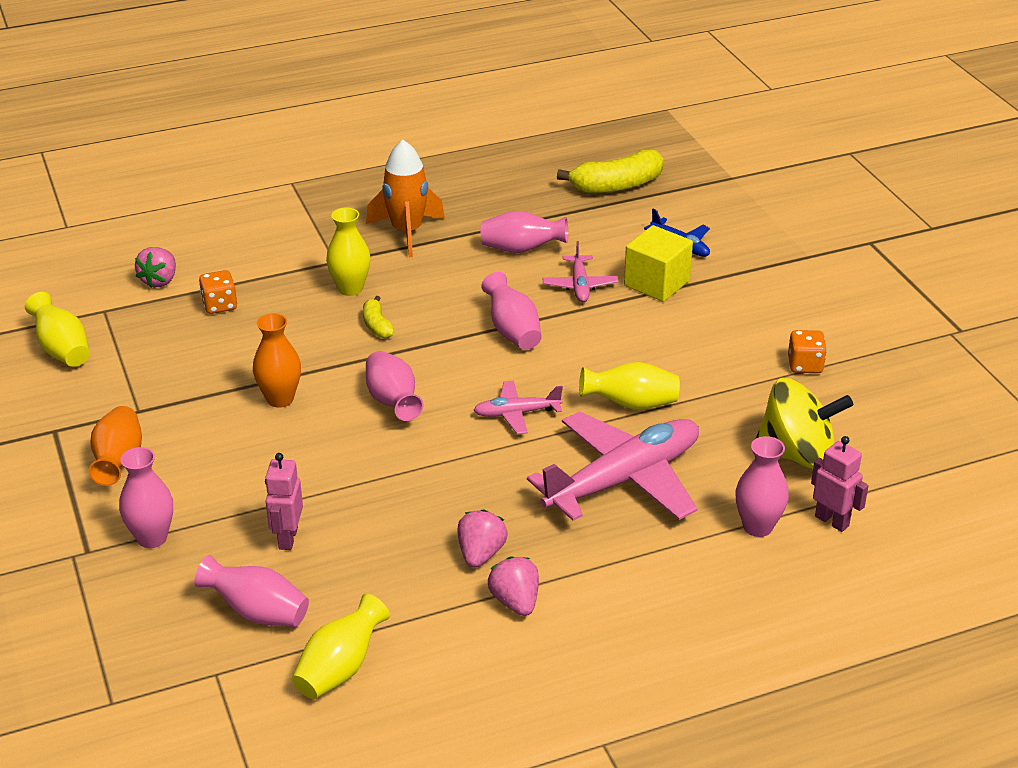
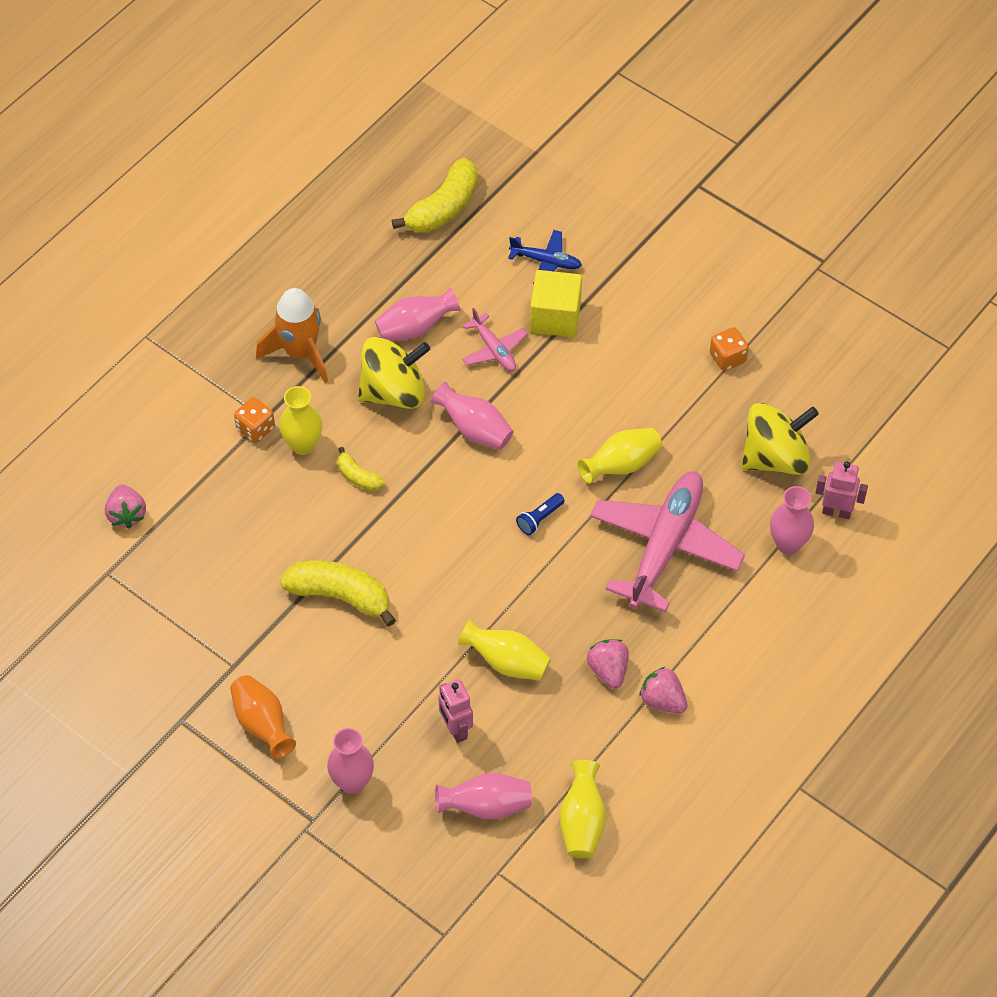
camera: 30 degrees left, 20 degrees up
(62, 349) = (110, 633): yellow vase -> yellow vase (507, 662)
(219, 305) = (205, 518): orange dice -> orange dice (255, 429)
(280, 399) = (340, 596): orange vase -> yellow banana
(393, 402) = (434, 554): pink vase -> none
(463, 282) = (394, 392): none -> yellow spinning top
(516, 413) = (539, 518): pink plane -> blue flashlight

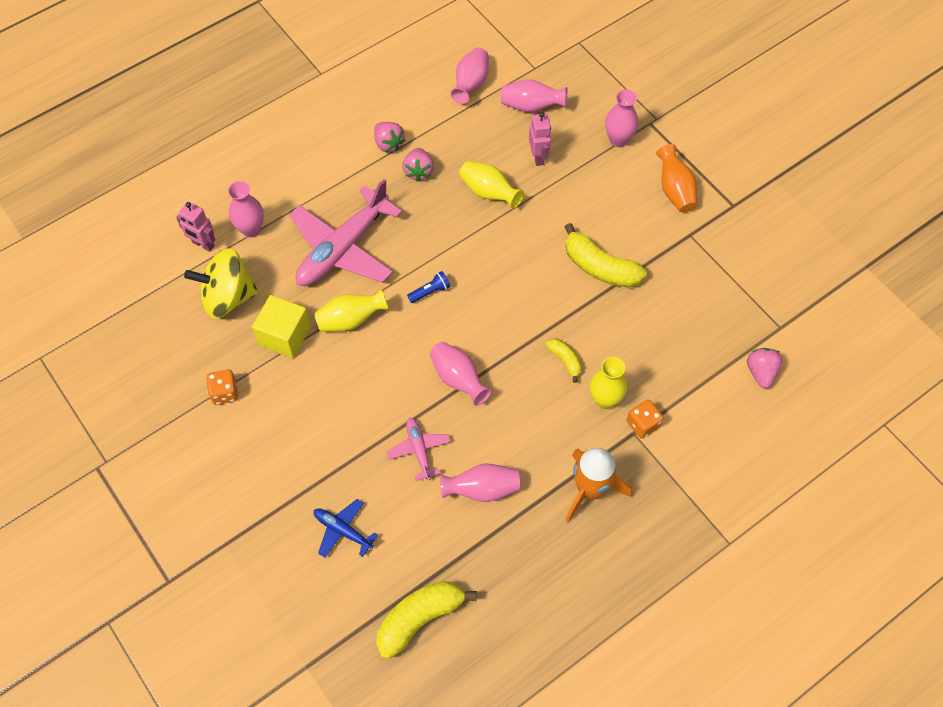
camera: 165 degrees left, 5 degrees up
(394, 392) = (517, 430): yellow spinning top -> none
(555, 317) = (355, 469): yellow cube -> yellow cube (284, 336)
(582, 821) = (471, 84): yellow vase -> pink vase

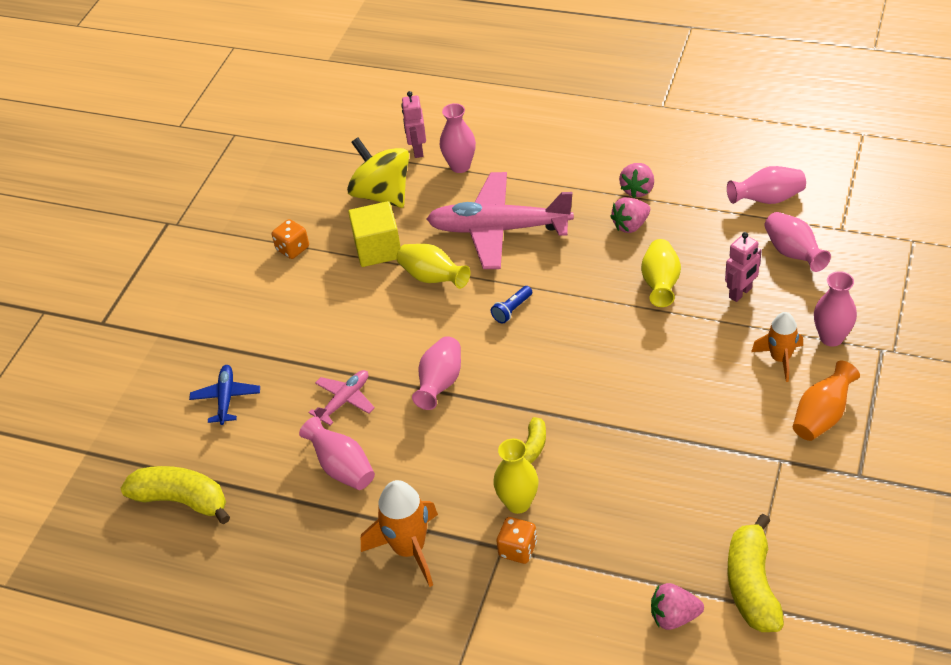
camera: 60 degrees right, 15 degrees down
(430, 292) = (512, 310): blue flashlight -> blue flashlight turned 105 degrees clockwise
(600, 267) = (664, 412): yellow banana -> yellow banana (752, 585)
(611, 177) = (780, 359): none -> orange rocket
(761, 372) = (674, 617): pink strawberry -> pink strawberry turned 150 degrees counterclockwise

